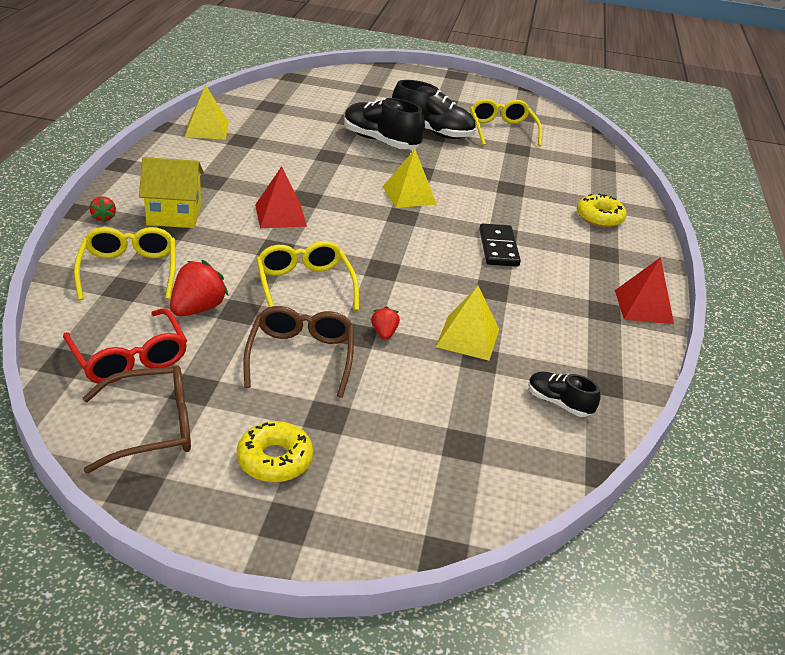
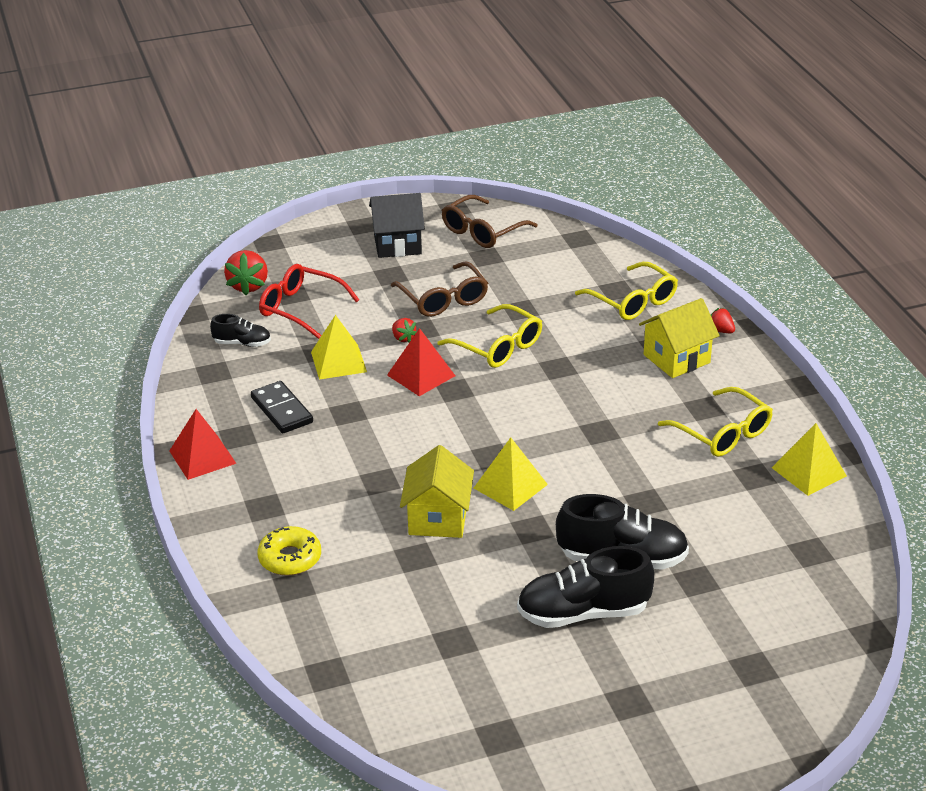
camera: 155 degrees right, 0 degrees up
(129, 358) = (546, 255): red glasses -> red glasses (301, 308)
(197, 309) = (549, 298): red strawberry -> red strawberry (248, 286)
(275, 460) = (397, 244): yellow donut -> black house
(280, 215) = (596, 401): red pyramid -> red pyramid (421, 375)
(478, 199) = (438, 518): none -> yellow house
(498, 248) = (372, 461): black domino -> black domino (281, 410)
(502, 130) = (503, 674): yellow glasses -> yellow glasses (722, 433)

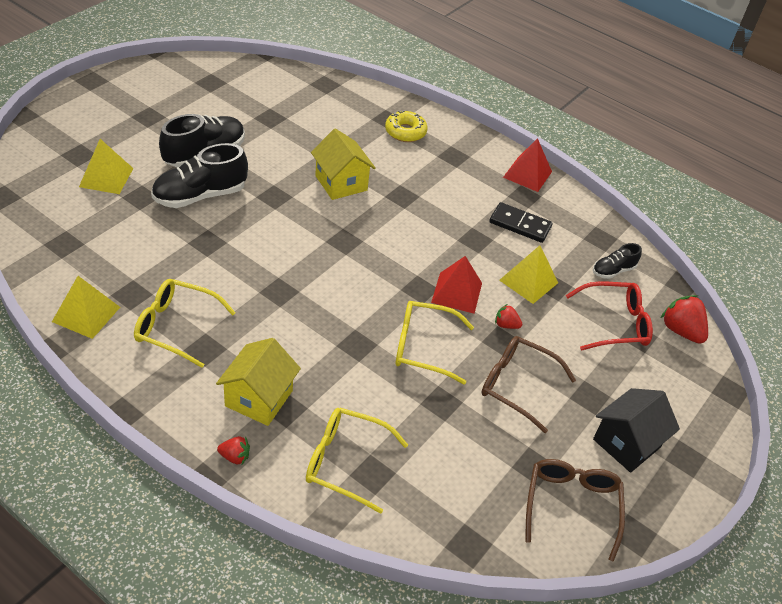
camera: 140 degrees right, 10 degrees up
(510, 486) = (312, 222): yellow pyramid -> yellow pyramid (106, 177)

